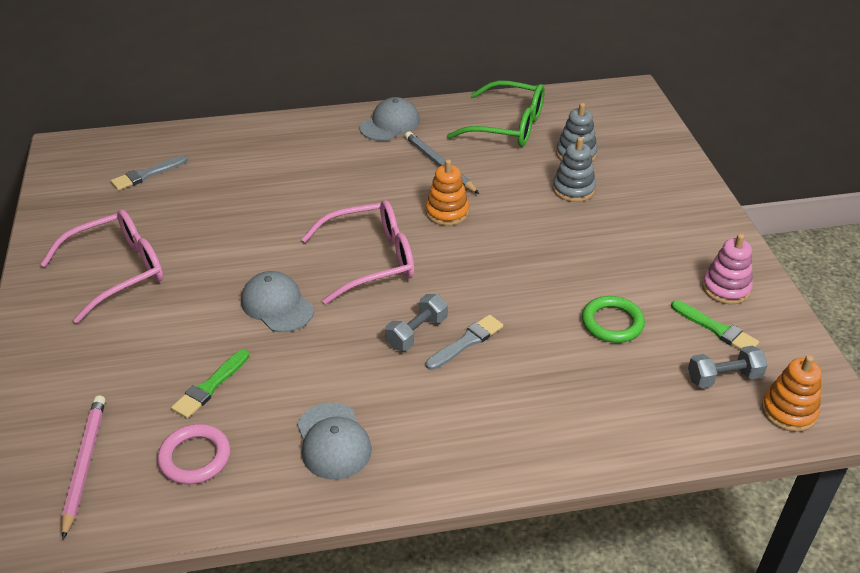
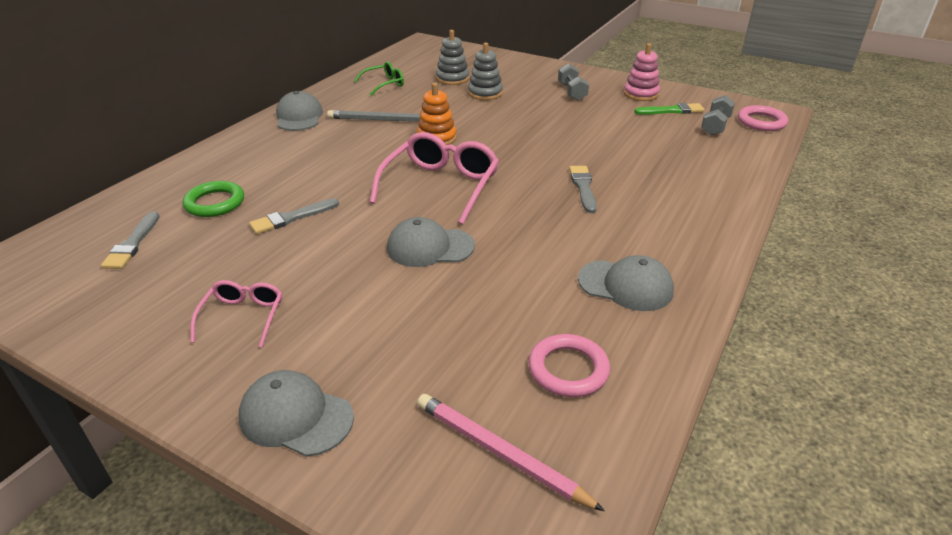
camera: 50 degrees left, 5 degrees down
(49, 354) = (296, 416): none -> grey cap
(117, 271) = (243, 317): pink glasses -> pink glasses, size x0.55
(210, 386) = (485, 323): green brush -> none
(244, 217) = (291, 218): none -> grey brush
(416, 333) = (548, 201): grey dumbbell -> grey dumbbell (572, 92)
(507, 126) = (384, 84): green glasses -> green glasses, size x0.55
(612, 323) = (628, 135): green ring -> green ring (215, 203)
(789, 411) = (761, 122): orange stacking toy -> pink ring

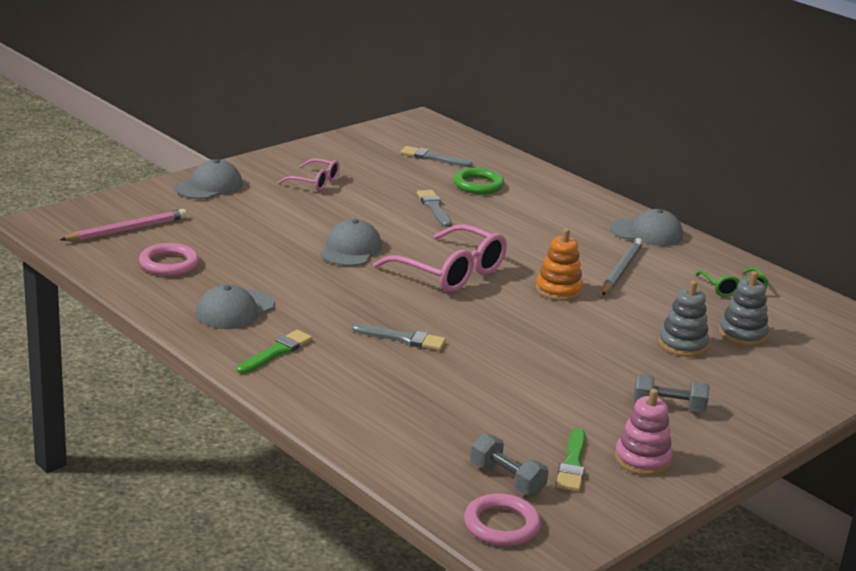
camera: 105 degrees right, 10 degrees down
(674, 241) = (276, 352): none -> green brush

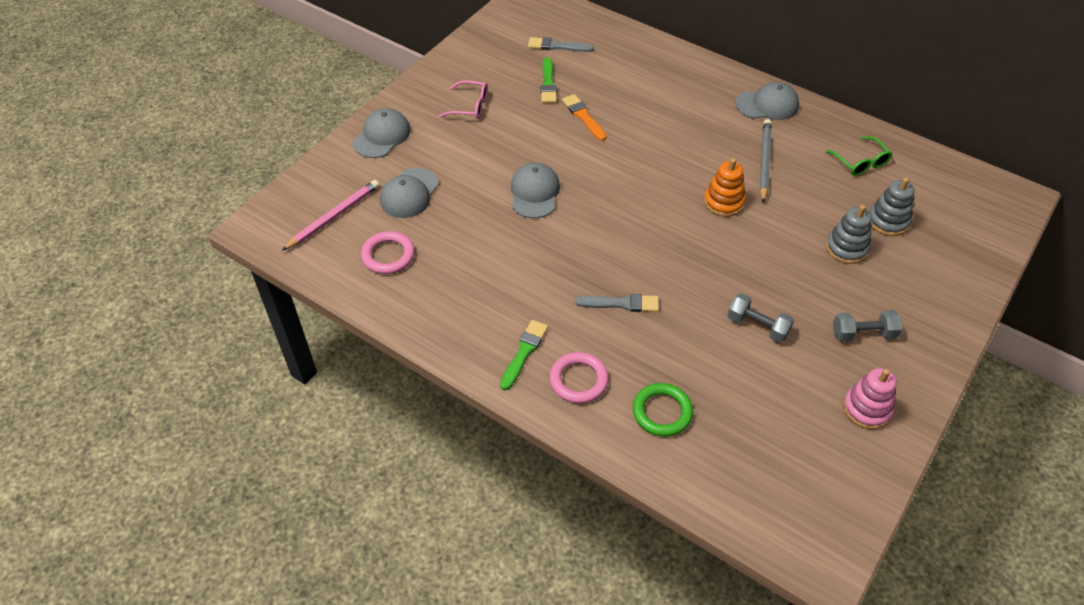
camera: 10 degrees left, 25 degrees up
(234, 310) = (468, 304): grey cap -> grey cap (409, 193)
(434, 208) = (583, 116): grey brush -> orange brush
(450, 272) = (628, 202): pink glasses -> none
(478, 185) = (608, 75): green ring -> green ring (662, 412)
(501, 525) = (787, 527): pink ring -> pink ring (578, 380)
(507, 479) = (770, 467): grey dumbbell -> grey dumbbell (757, 326)
(572, 464) = (814, 431): green brush -> green brush (548, 83)

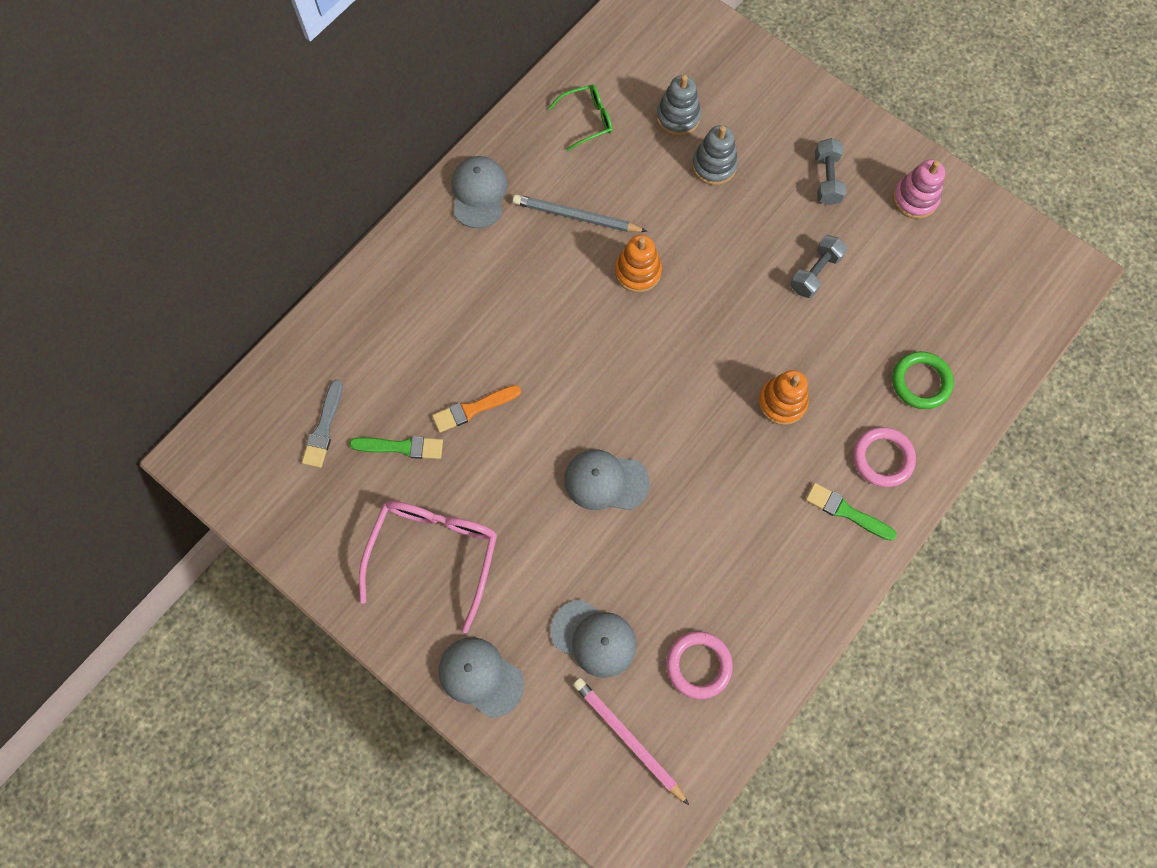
camera: 85 degrees left, 20 degrees up
(470, 106) = (434, 554): pink glasses -> pink glasses, size x1.81
(621, 304) = (782, 402): grey brush -> orange stacking toy

